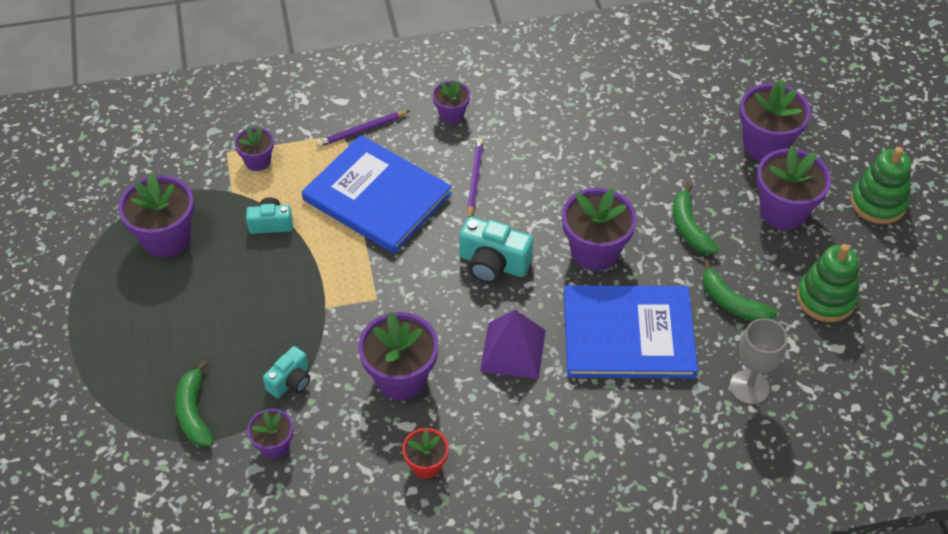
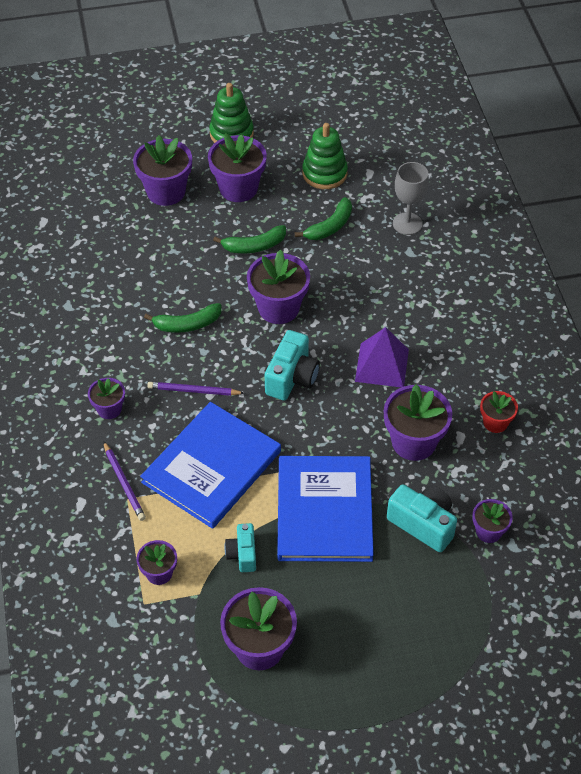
camera: 90 degrees left, 0 degrees up
(194, 412) = (461, 598): green banana -> green banana (187, 324)
(290, 381) = (423, 524): turquoise camera -> turquoise camera, size x1.59
(628, 334) = (363, 291): blue book -> blue book (324, 511)

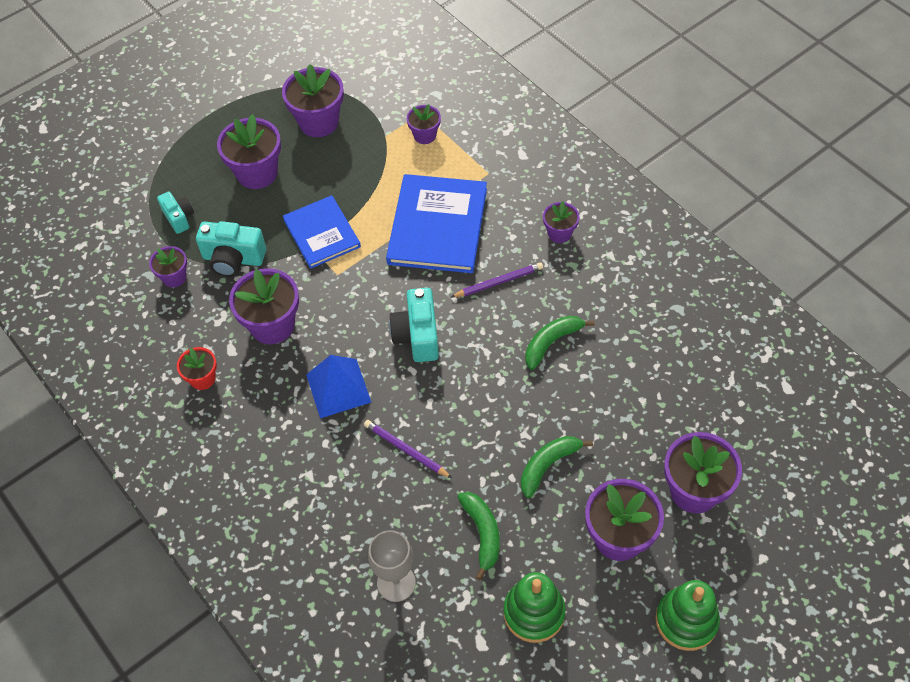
camera: 155 degrees right, 5 degrees up
(124, 483) = (500, 183): purple pencil -> purple pencil (406, 450)
(242, 554) = (369, 174): turquoise camera -> turquoise camera (179, 218)
(278, 308) = (475, 402): purple flower pot -> purple flower pot (257, 173)
(324, 511) = (322, 233): blue book -> blue book, size x0.64
(330, 226) = (482, 533): green banana -> green banana turned 150 degrees clockwise
(382, 365) = (338, 388): purple pyramid -> blue pyramid

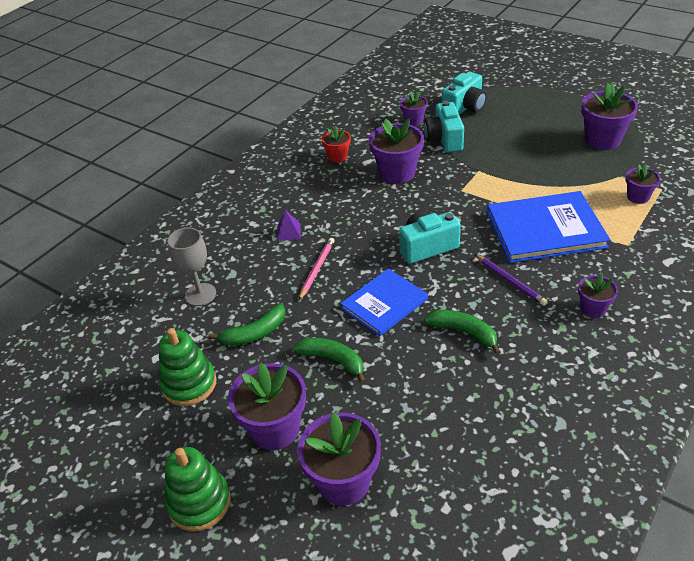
camera: 75 degrees right, 15 degrees down
(179, 218) = (464, 107): turquoise camera -> turquoise camera, size x1.59
(257, 173) = (529, 127): purple flower pot -> none
(322, 233) = (494, 172): blue book -> blue book (384, 304)
(326, 465) = (289, 232): none -> purple pyramid
(338, 388) = (358, 219): blue pyramid -> none
(406, 450) = (317, 269): purple pencil -> pink pencil

